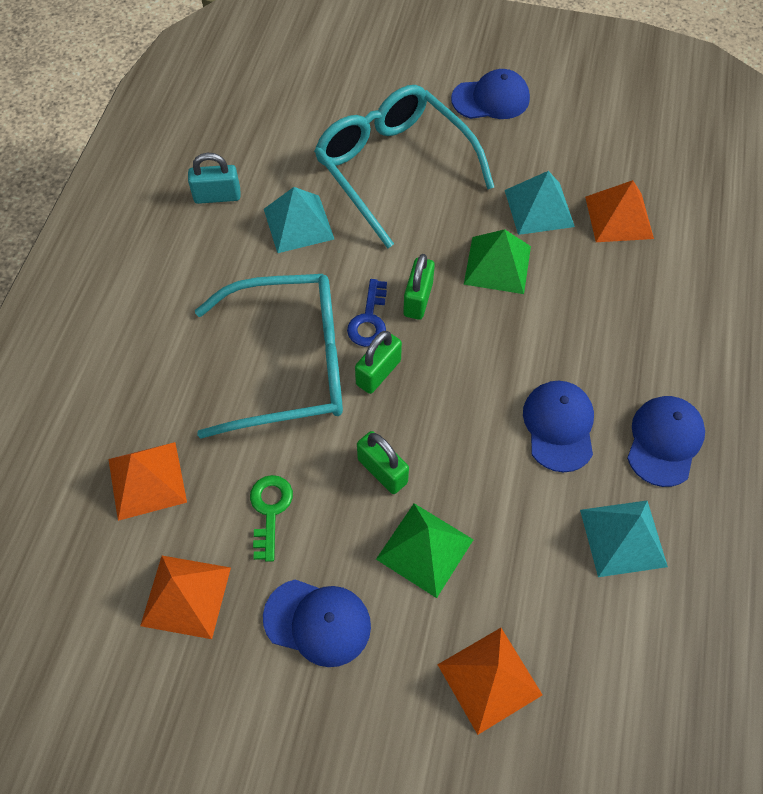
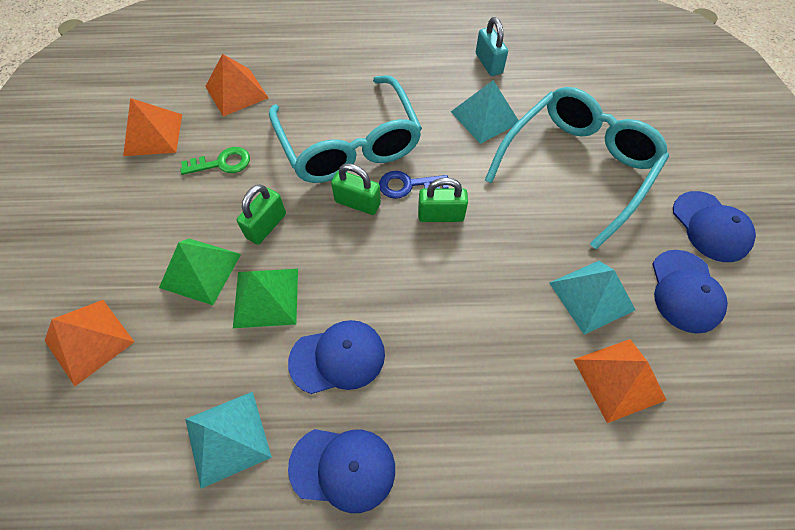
camera: 75 degrees right, 0 degrees up
(317, 622) = (136, 213): blue cap -> blue cap (685, 291)
(497, 265) = (504, 271): green pyramid -> green pyramid (266, 297)

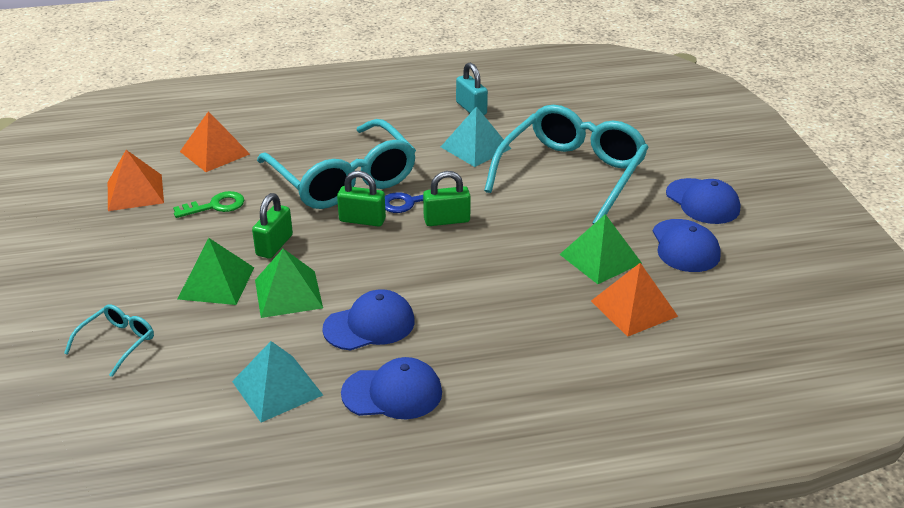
camera: 10 degrees left, 25 degrees down
(89, 341) = (117, 342): orange pyramid -> turquoise glasses
(591, 296) = (600, 258): turquoise pyramid -> green pyramid

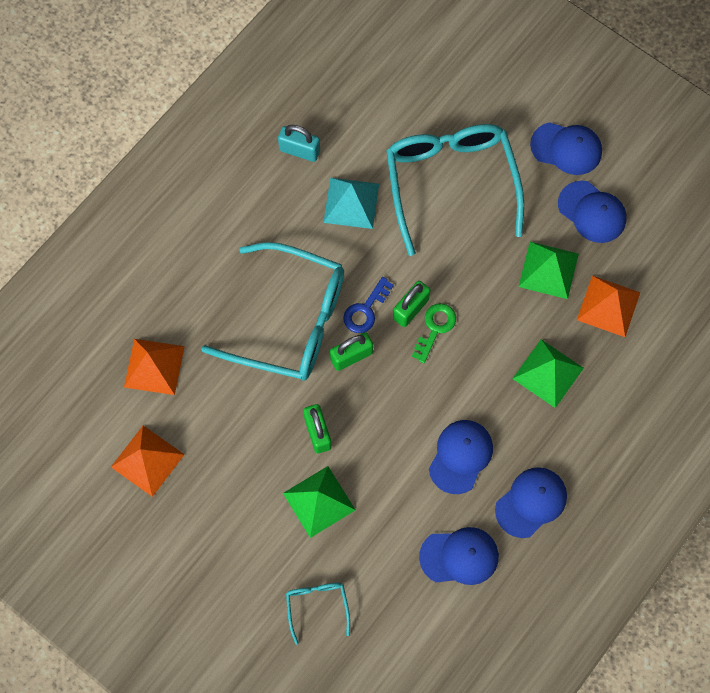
camera: 40 degrees left, 35 degrees up
(215, 206) = (227, 426): green key -> green key (435, 328)
(277, 388) = (459, 556): turquoise pyramid -> blue cap
(288, 293) = (378, 471): green pyramid -> green pyramid (548, 373)

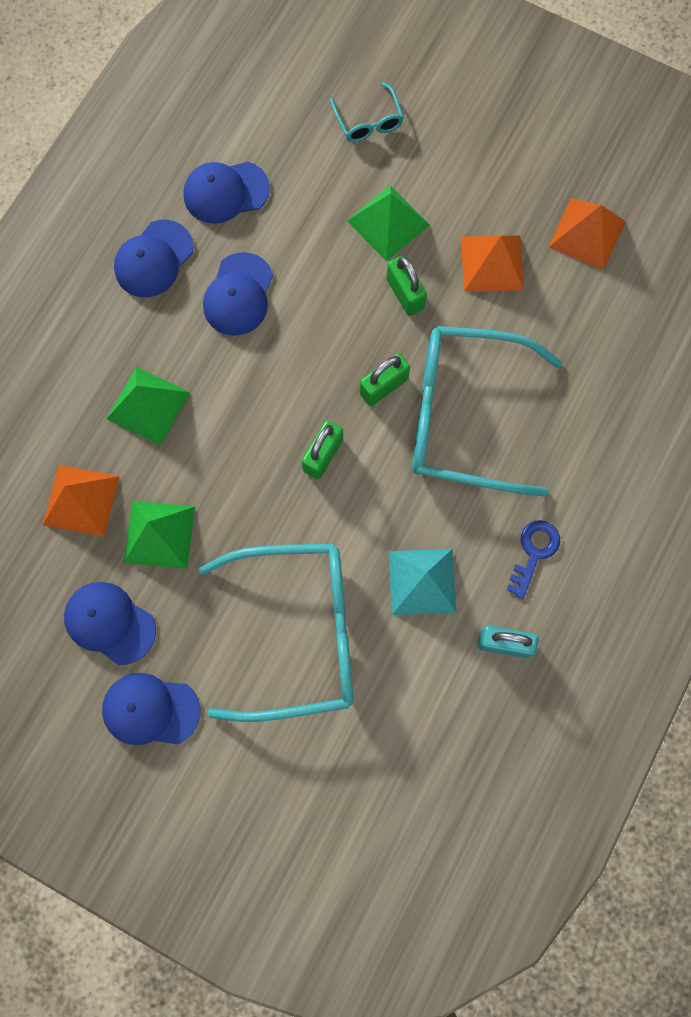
camera: 170 degrees right, 5 degrees up
(154, 366) = (610, 336): orange pyramid -> orange pyramid (492, 263)
(365, 310) = (377, 444): blue key -> blue key (534, 552)
(435, 328) = (290, 436): green key -> none
(450, 183) = (298, 632): turquoise glasses -> turquoise glasses turned 75 degrees counterclockwise

